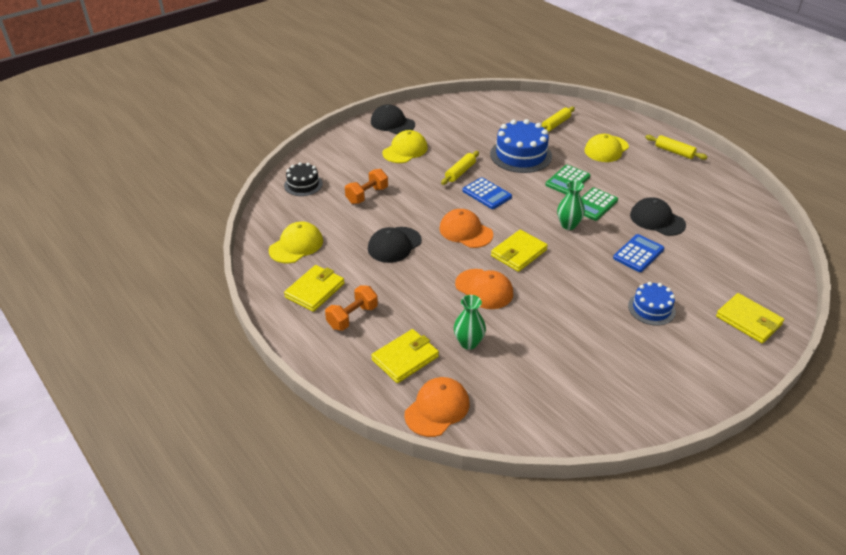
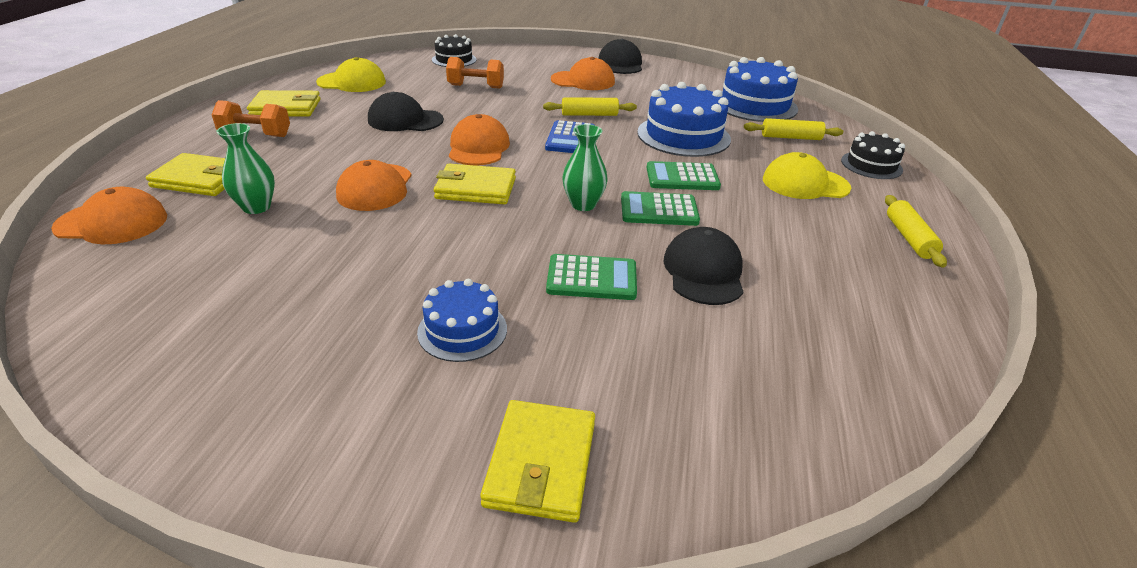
camera: 50 degrees right, 5 degrees down
(405, 150) = (583, 81): yellow cap -> orange cap
(506, 112) = (754, 105): none -> blue cake
(605, 120) = (871, 165): none -> black cake
(638, 254) = (592, 278): blue calculator -> green calculator

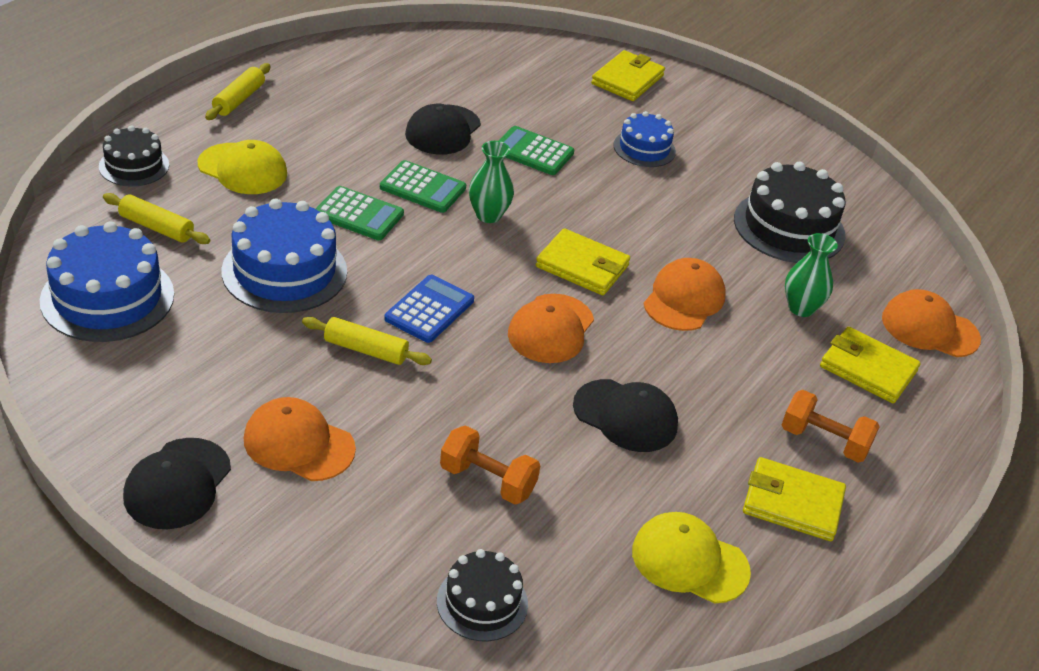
camera: 160 degrees left, 5 degrees up
(254, 282) = (789, 227): none -> black cake

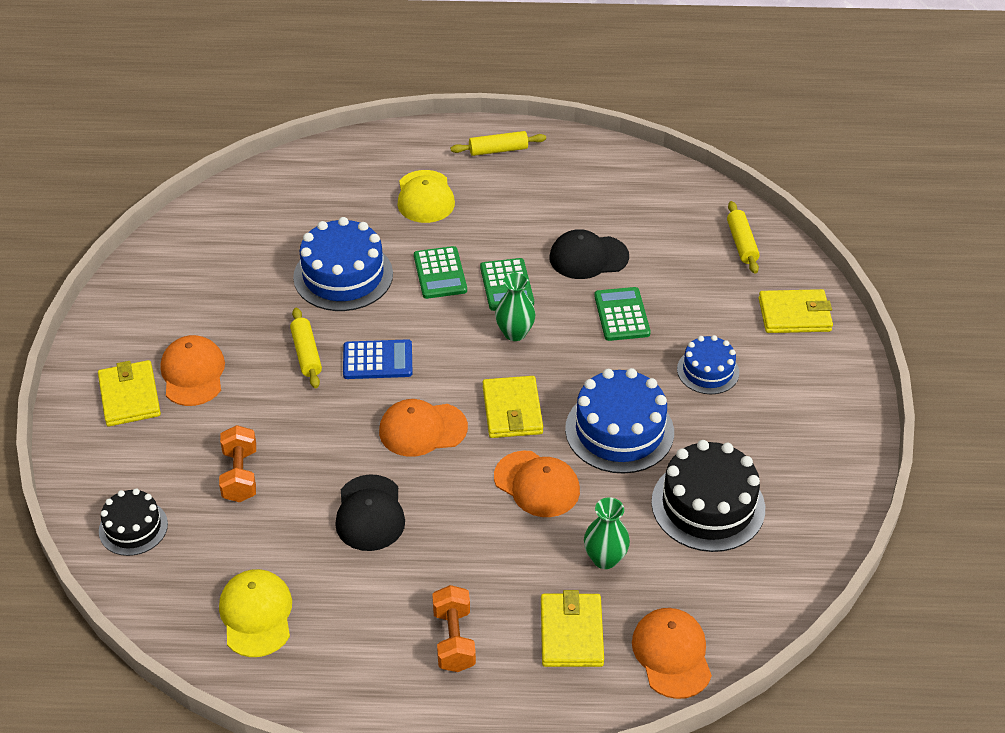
camera: 60 degrees right, 5 degrees up
(107, 297) = (239, 222): blue cake -> blue cake (619, 430)
(134, 166) = (372, 154): black cake -> none
(156, 227) = (324, 200): yellow rolling pin -> yellow rolling pin (742, 243)
(177, 484) = (115, 344): black cap -> none
(684, 299) = (537, 484): orange cap -> orange cap turned 45 degrees clockwise
(792, 503) = (366, 648): yellow wallet -> yellow wallet (129, 396)

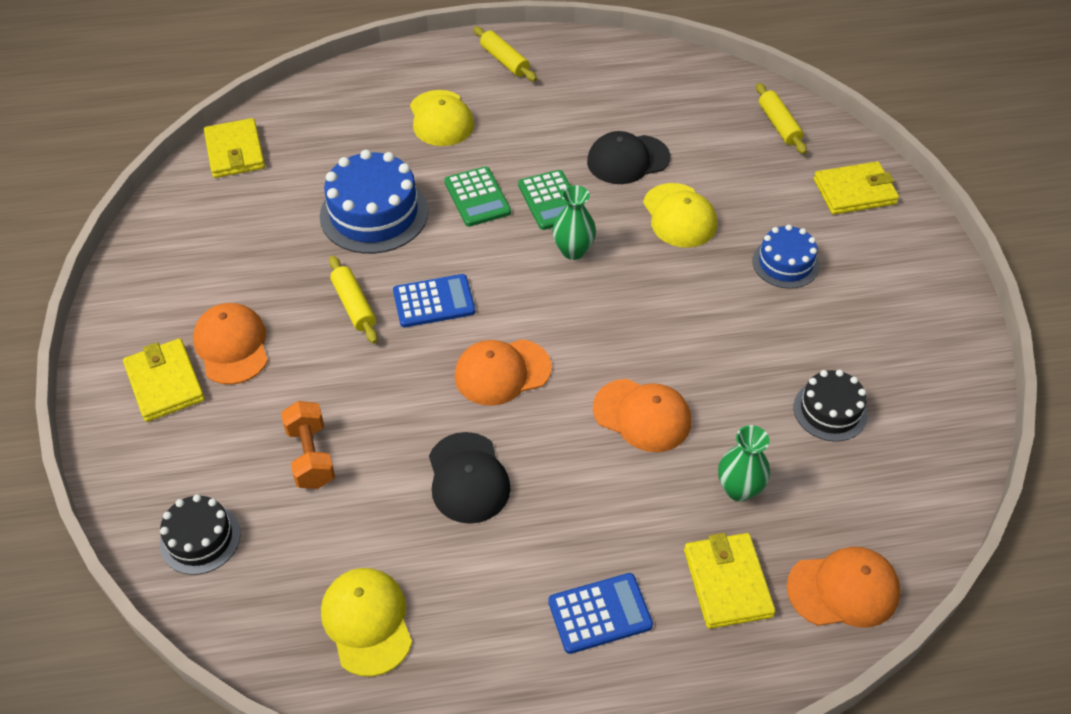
camera: 10 degrees left, 5 degrees up
(454, 640) = (600, 613): orange dumbbell -> blue calculator
(498, 150) = (504, 61): yellow rolling pin -> yellow rolling pin turned 75 degrees clockwise
(512, 410) = (593, 336): yellow wallet -> yellow wallet (235, 152)
(619, 430) = (713, 342): blue cake -> none
(621, 315) = (679, 216): green calculator -> yellow cap
(672, 654) = (843, 589): orange cap -> orange cap turned 105 degrees clockwise
(708, 505) = (830, 410): black cake -> black cake, size x0.59

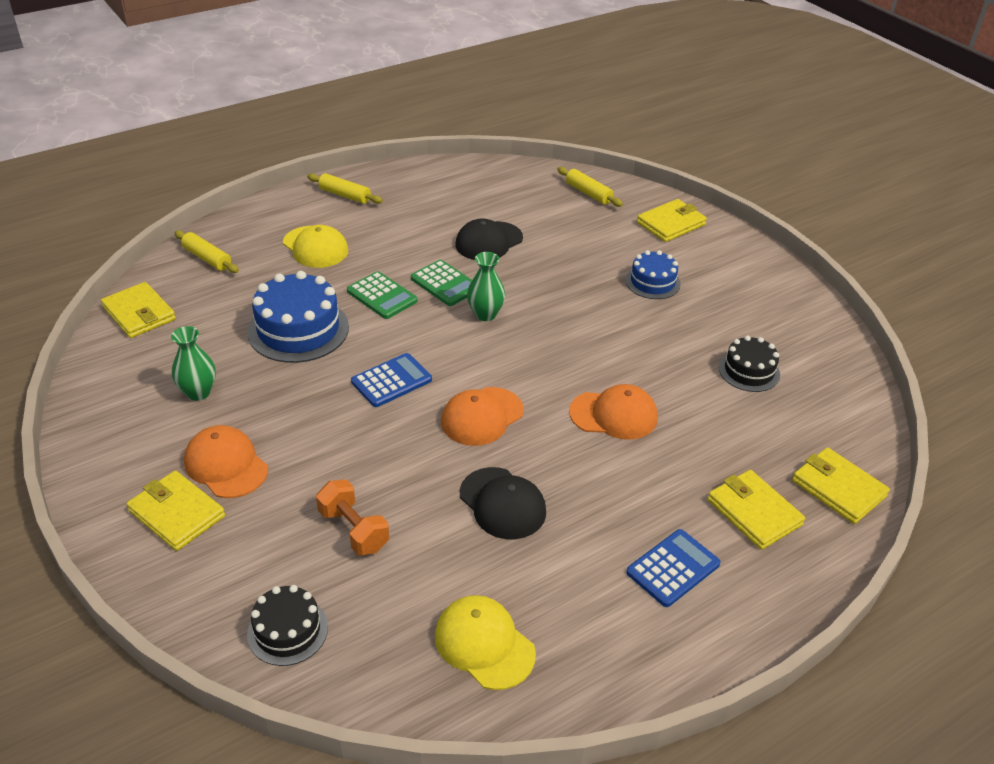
camera: 25 degrees left, 10 degrees down
(354, 305) = (322, 402): yellow rolling pin -> yellow rolling pin (207, 258)
(679, 216) = (553, 270): yellow cap -> none
(739, 489) = (719, 444): green vase -> green vase (198, 392)
(843, 589) = (838, 488): orange cap -> yellow wallet

